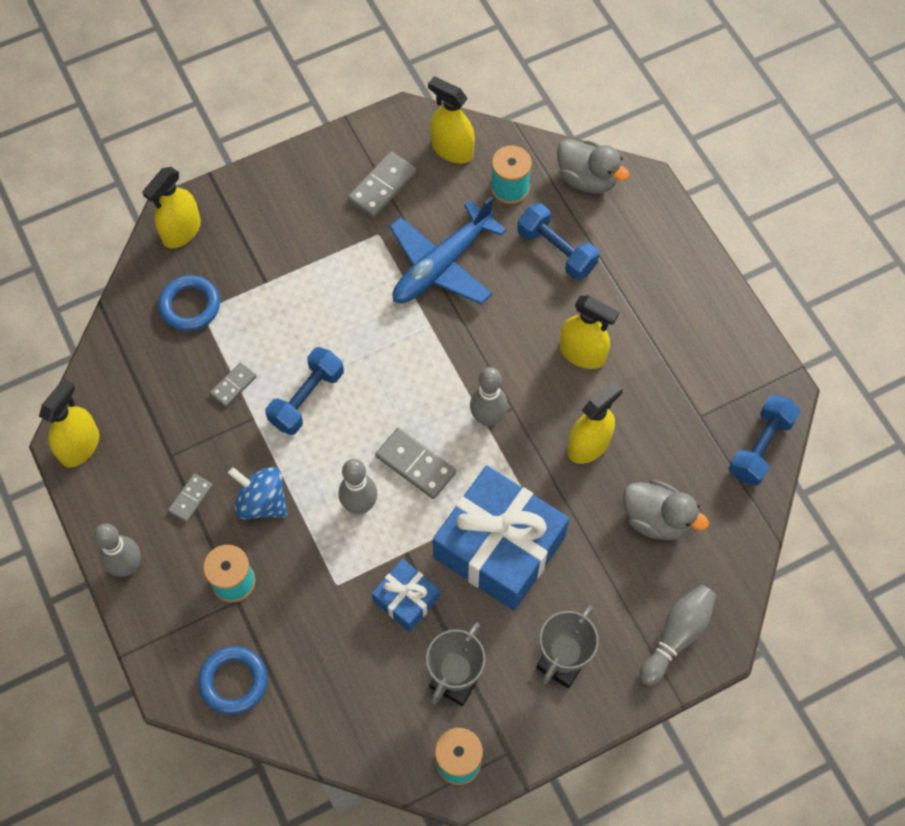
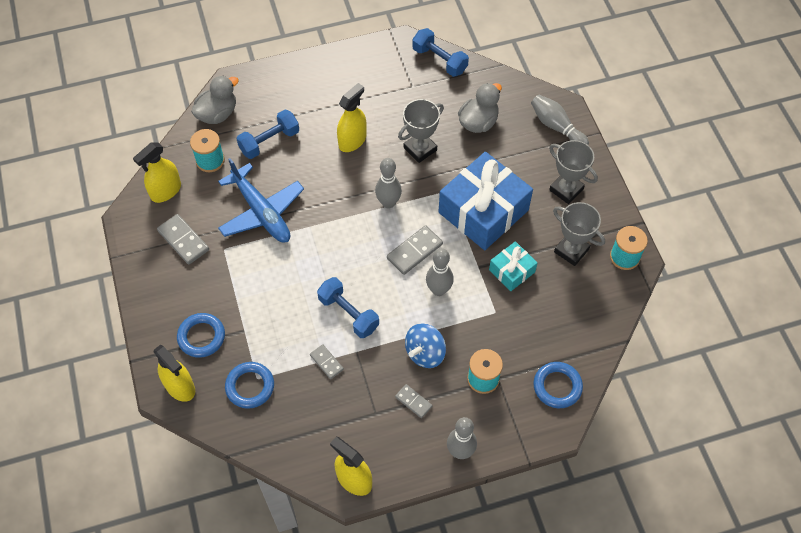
camera: 80 degrees left, 5 degrees down
(250, 238) = (201, 337): none -> blue ring
(406, 599) = (512, 271): blue gift -> turquoise gift
(588, 445) = (420, 149): yellow spray bottle -> grey trophy

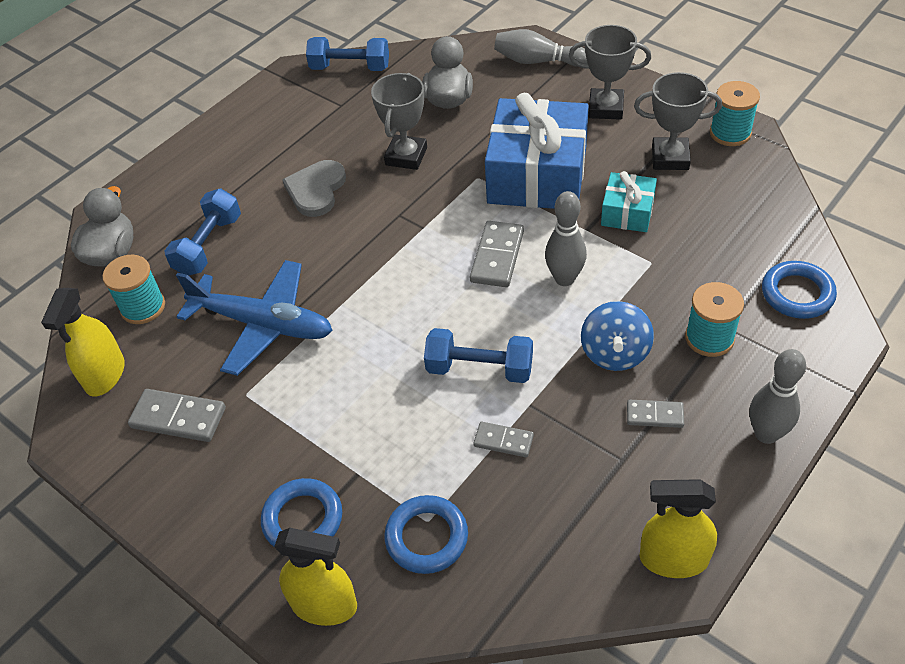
camera: 30 degrees left, 10 degrees down
(352, 141) = (316, 190): yellow spray bottle -> grey heart
(388, 203) = (418, 226): grey bowling pin -> none

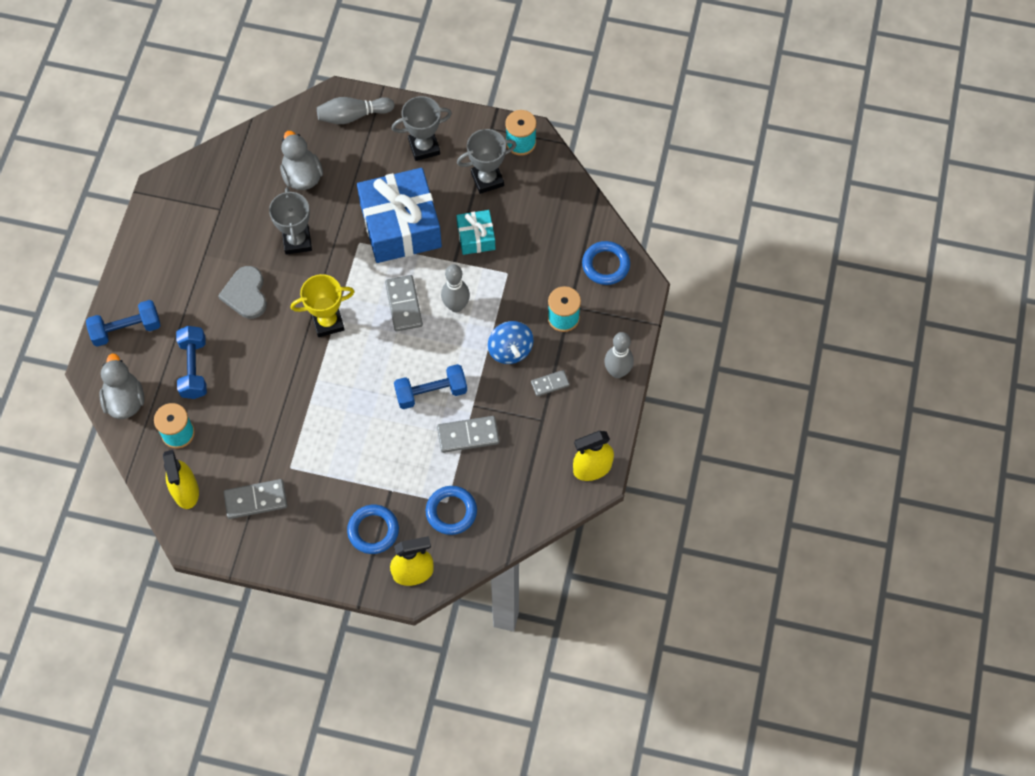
camera: 30 degrees left, 15 degrees up
(263, 324) = (271, 414): blue plane -> none
(350, 68) = (206, 169): blue dumbbell -> blue dumbbell (126, 329)
(393, 247) = (328, 322): none -> yellow trophy
(503, 441) = (468, 435): grey domino -> grey domino, size x1.65

